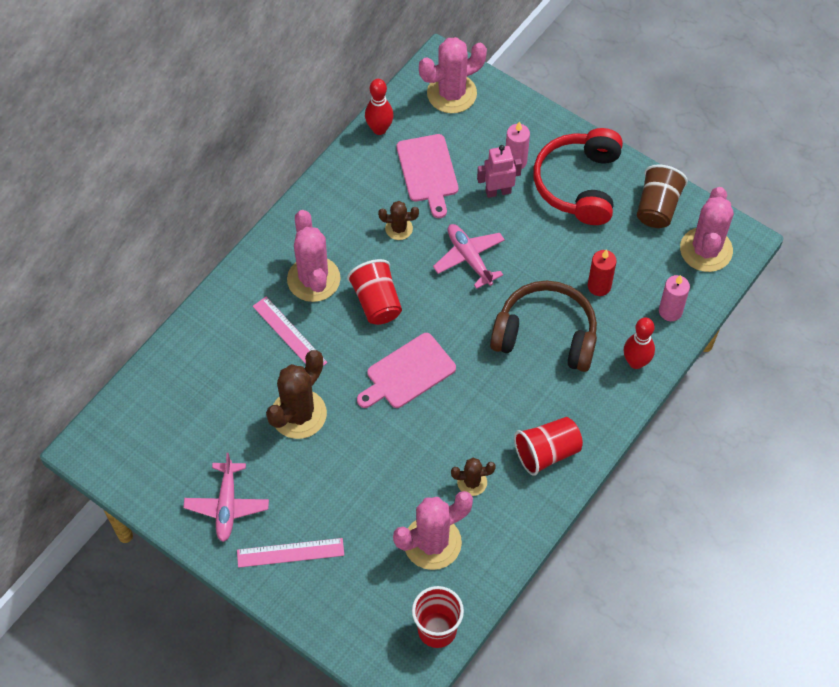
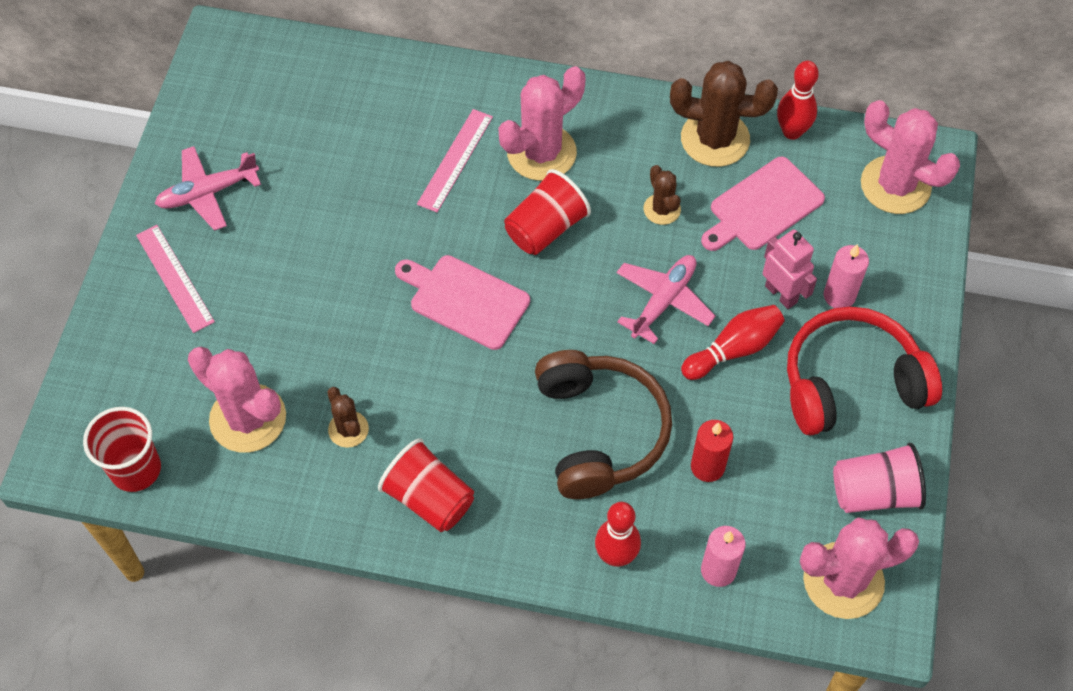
camera: 65 degrees right, 0 degrees up
(299, 414) = (355, 212): brown cactus -> brown cactus (715, 139)
(524, 235) = (733, 349): none -> red bowling pin
(657, 207) = (874, 492): brown cup -> pink cup

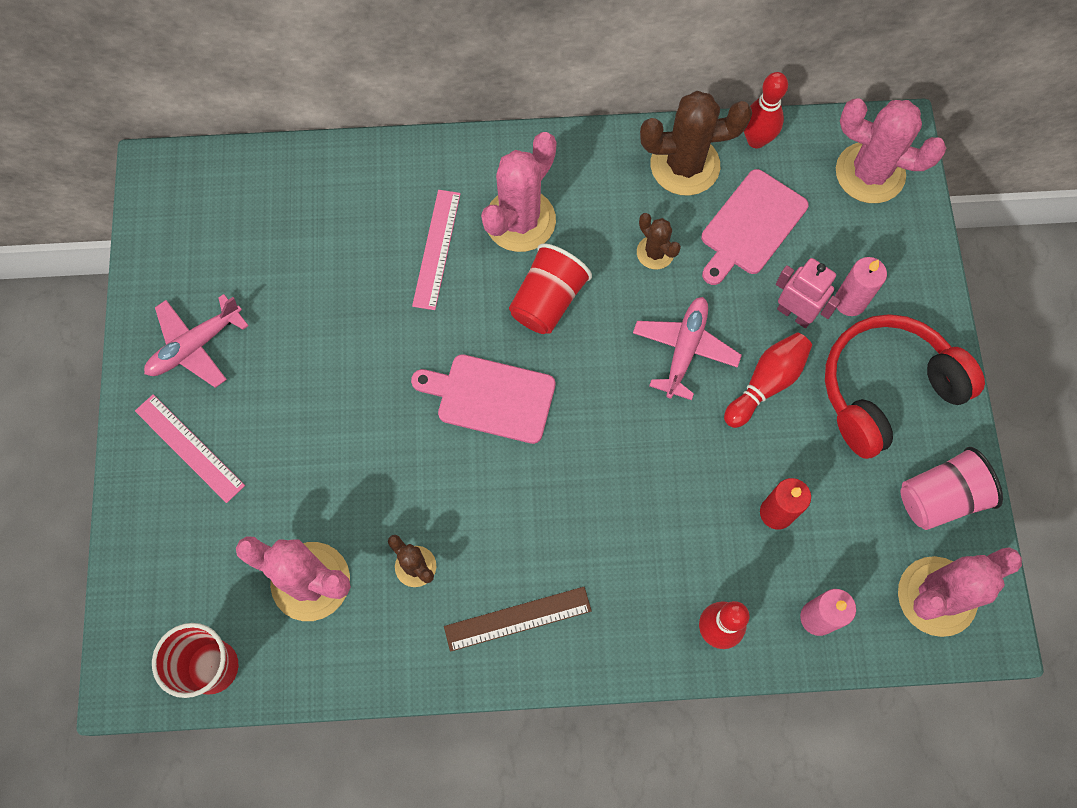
camera: 15 degrees left, 10 degrees up
(429, 498) = (517, 618): red cup -> brown ruler
(599, 431) = (663, 503): brown headphones -> none

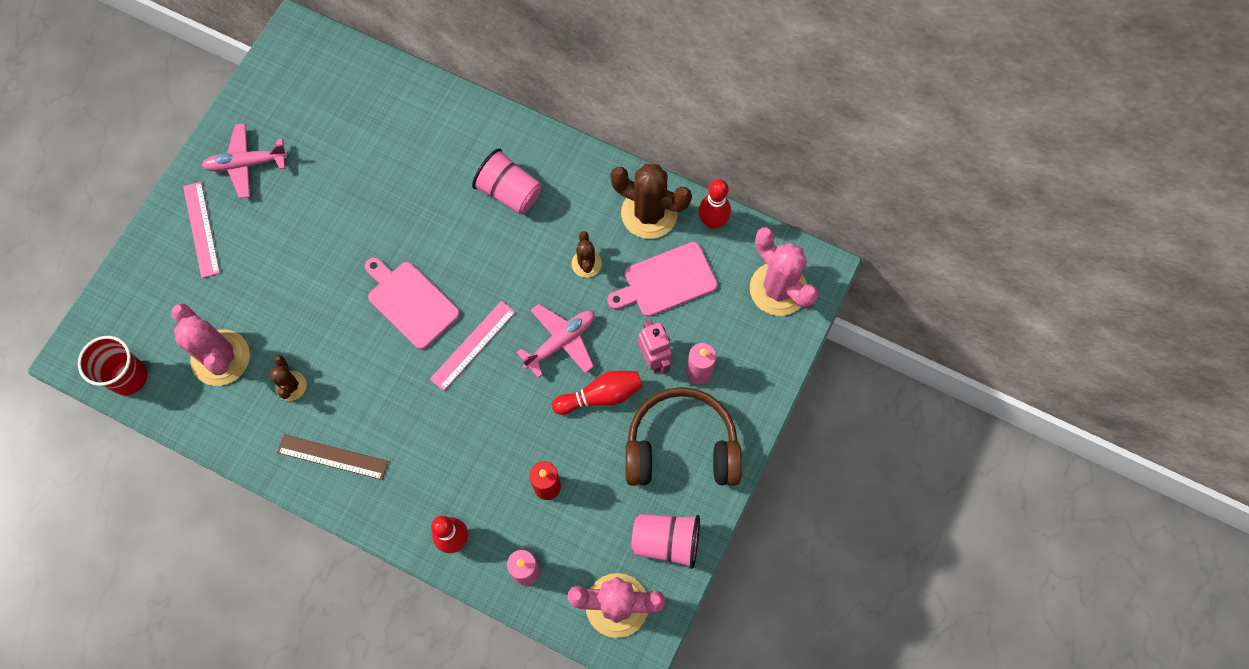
camera: 30 degrees right, 0 degrees up
(436, 249) = (441, 182): pink ruler -> pink ruler (473, 345)
(520, 220) = (509, 192): pink cactus -> pink cup
(547, 301) = (491, 257): red cup -> none
(886, 389) = (681, 446): red headphones -> brown headphones

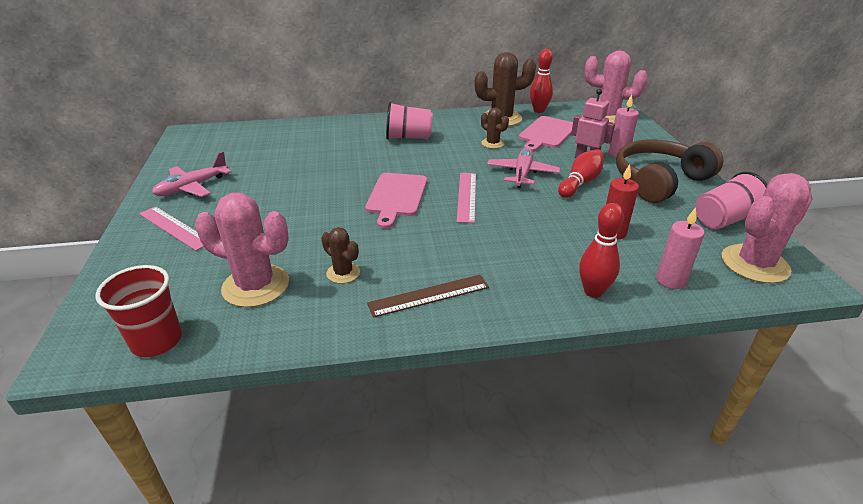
camera: 35 degrees left, 35 degrees down
(410, 302) = (396, 196): pink cutting board -> pink cutting board turned 90 degrees counterclockwise

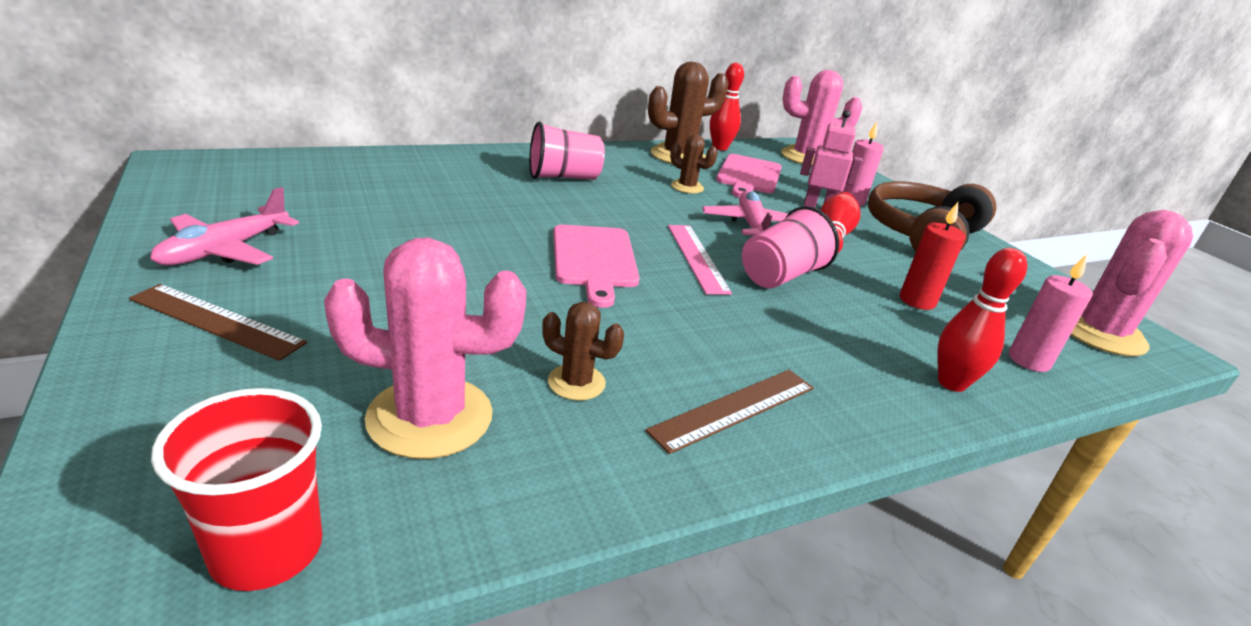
camera: 20 degrees left, 5 degrees down
(174, 227) = (216, 321): pink ruler -> brown ruler
(724, 220) = (1027, 280): pink cup -> pink cup (780, 276)

